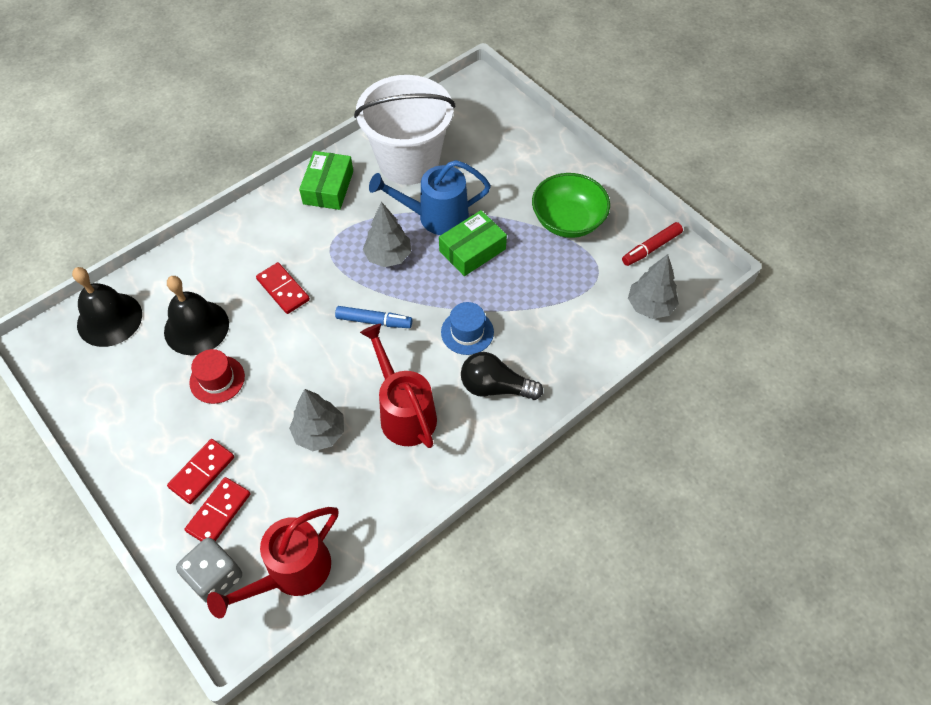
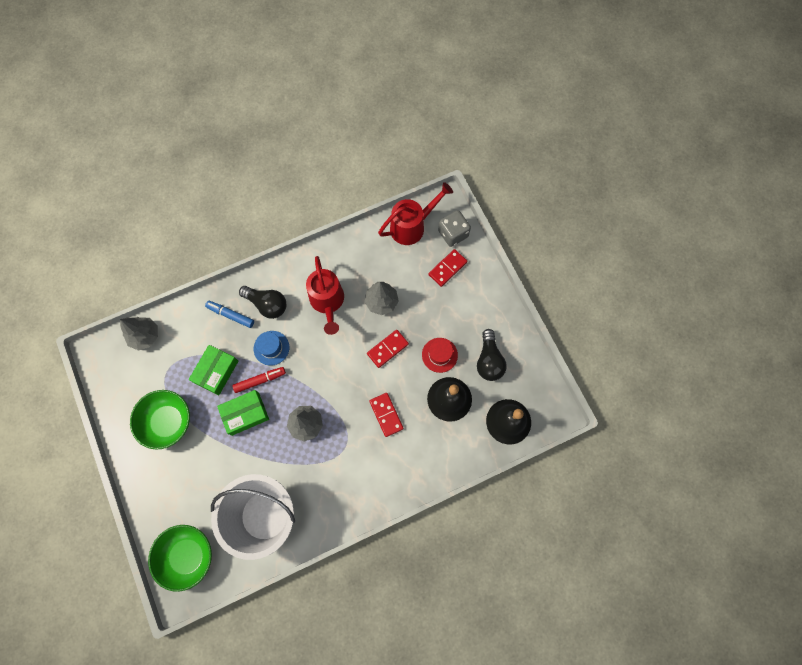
camera: 165 degrees left, 15 degrees up
(141, 389) = (489, 360): none -> black light bulb
(202, 472) = (455, 295): red domino -> red domino (387, 349)
(328, 187) = (335, 504): green box -> green box (216, 371)
(373, 321) = (330, 372): blue marker -> blue marker (231, 315)
(435, 217) = (262, 452): blue watering can -> none
(483, 112) = (187, 556): none -> green bowl
(651, 248) = (120, 382): red marker -> red marker (259, 380)

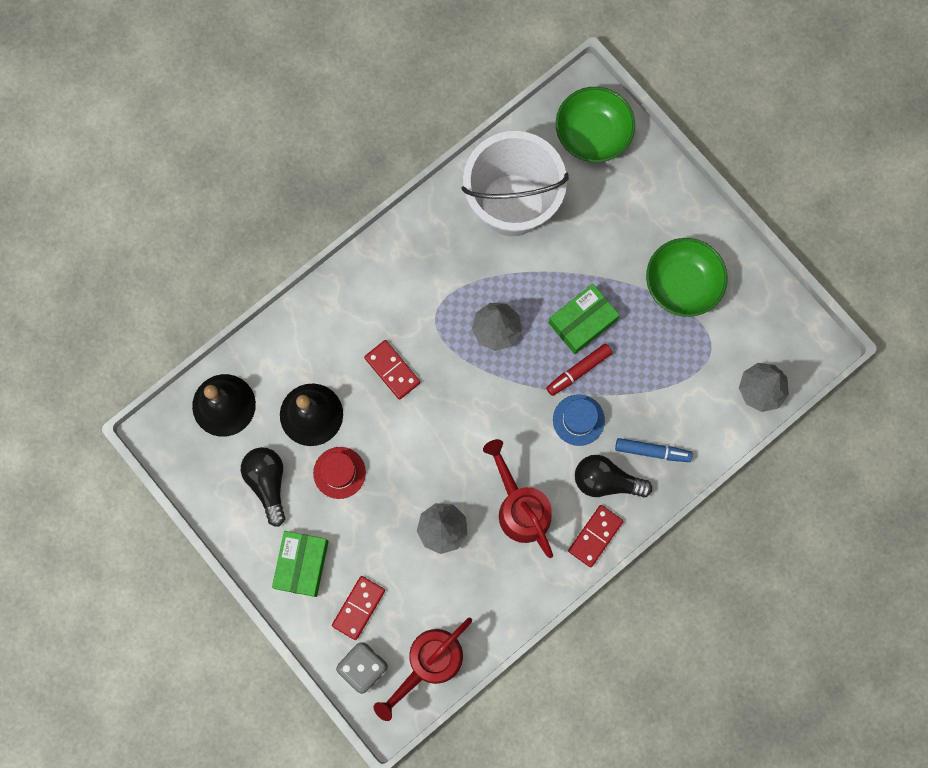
camera: 165 degrees right, 5 degrees up
(216, 371) = (642, 367): green box -> green box (301, 564)
(387, 349) = (415, 461): red domino -> red domino (595, 536)

